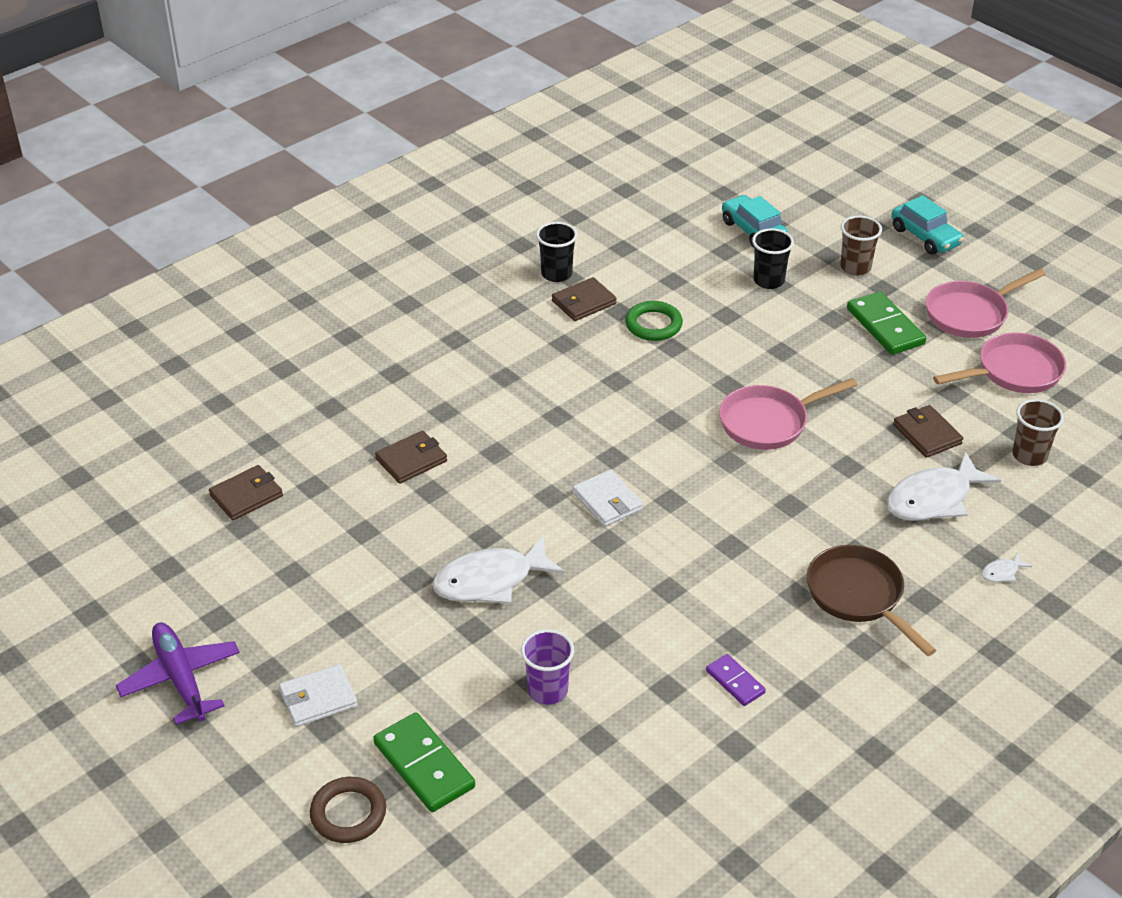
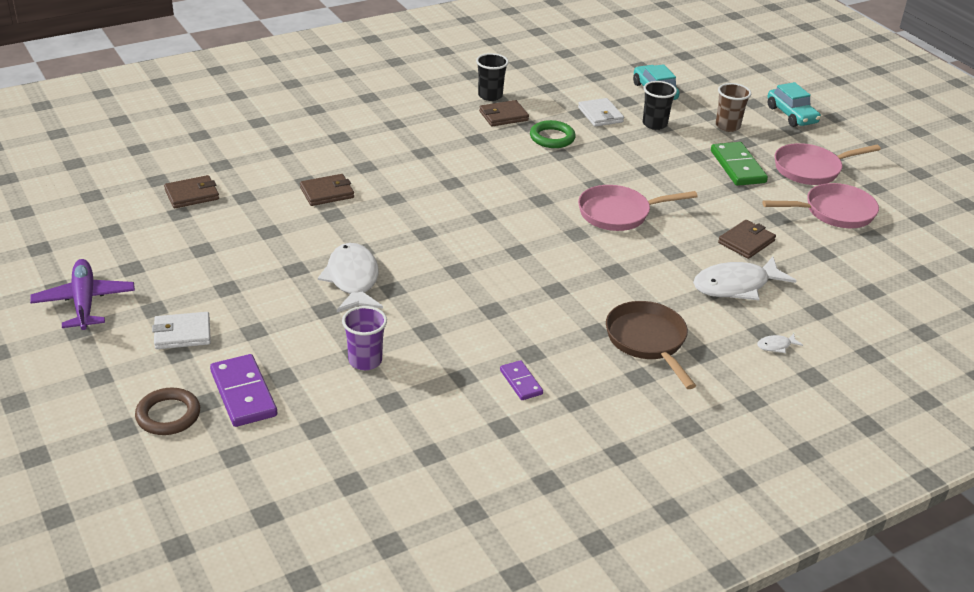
camera: 10 degrees right, 5 degrees down
(423, 765) = (243, 393): green domino -> purple domino
(490, 581) = (353, 280): white fish -> white fish turned 90 degrees clockwise
(607, 501) = (468, 243): white wallet -> white wallet (600, 115)
(927, 434) = (746, 242): brown wallet -> brown wallet turned 60 degrees clockwise
(1029, 455) = (828, 270): brown cup -> none

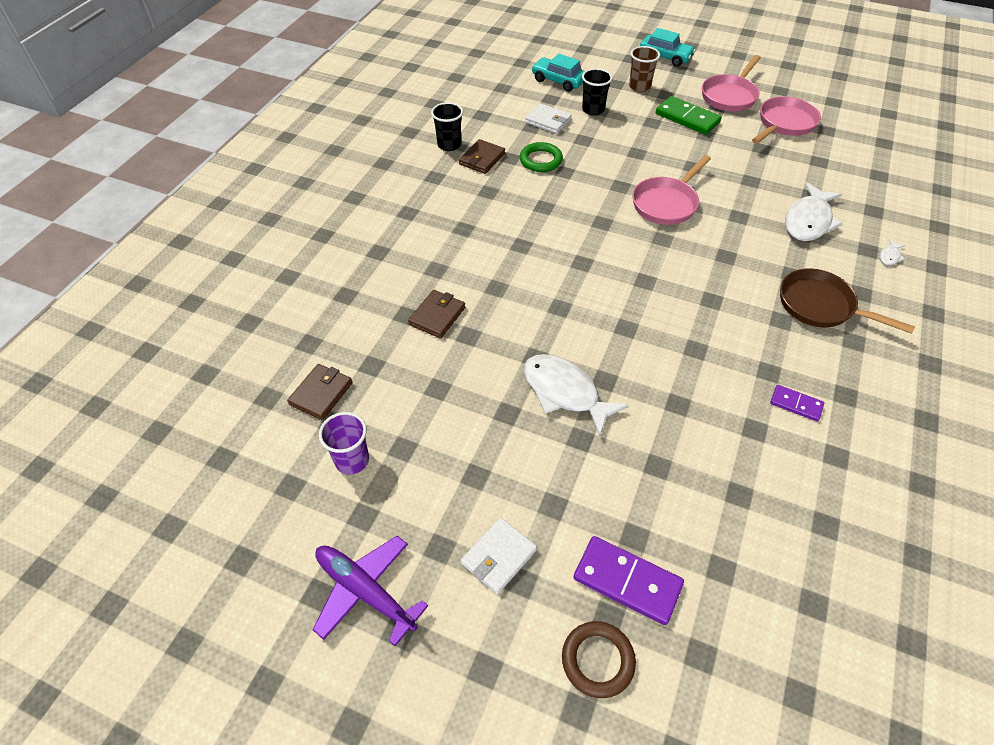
camera: 35 degrees left, 15 degrees up
(365, 361) = (673, 469): purple cup -> purple cup (352, 460)
(746, 242) = (769, 179): brown wallet -> none

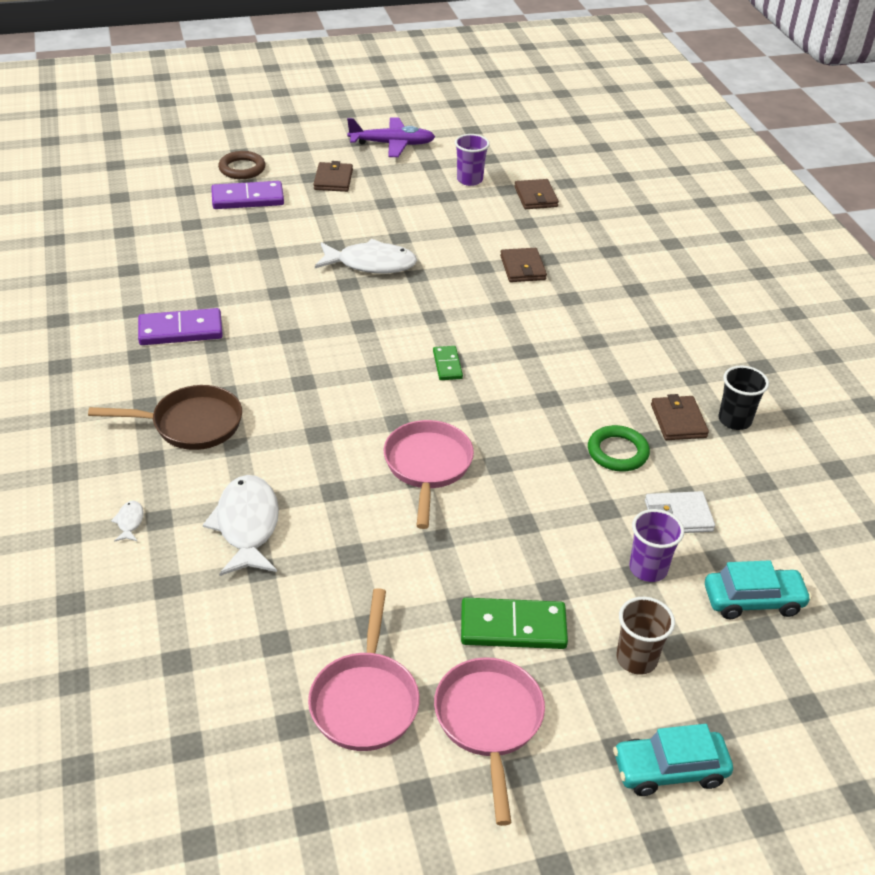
camera: 140 degrees right, 10 degrees down
(498, 557) = (333, 180): white wallet -> brown wallet
(590, 261) = (447, 365): none -> green domino
(593, 110) = (648, 569): black cup -> purple cup
(796, 404) = (180, 330): purple domino -> purple domino, size x1.76

